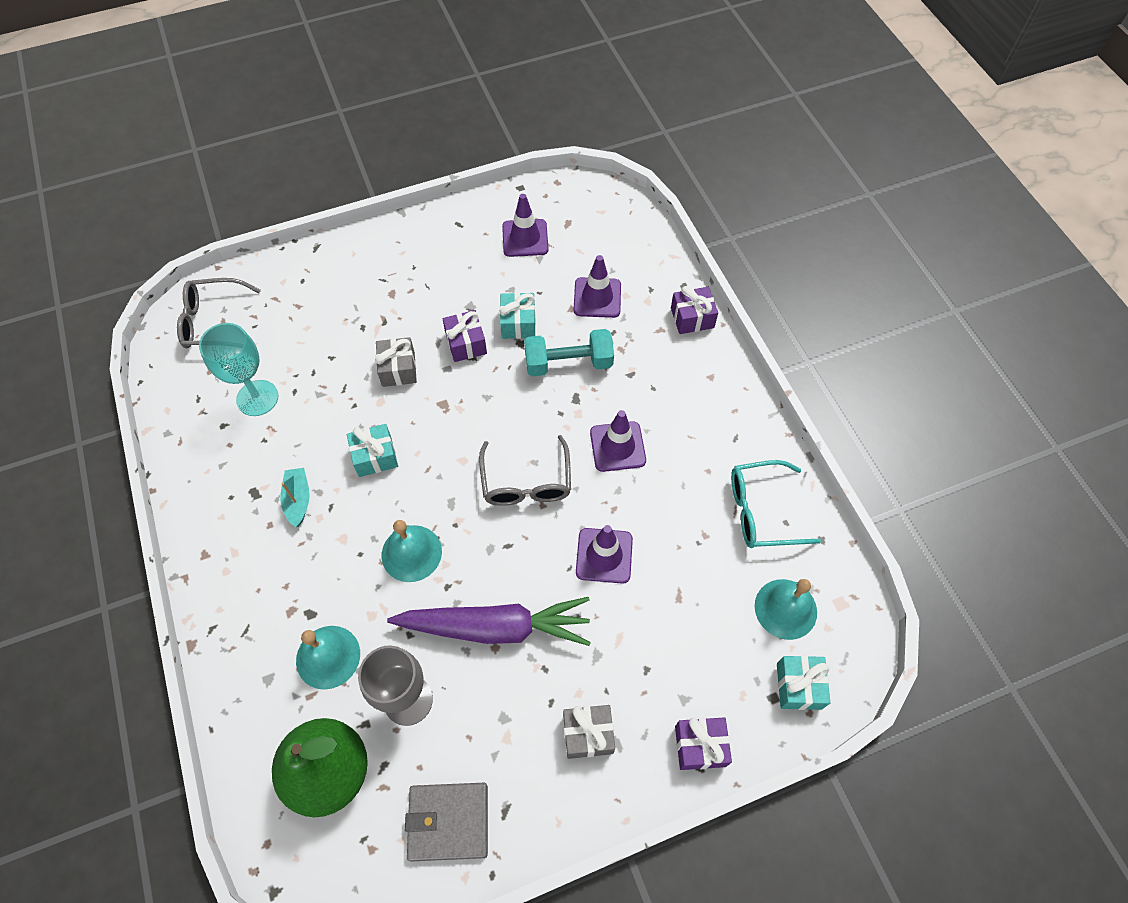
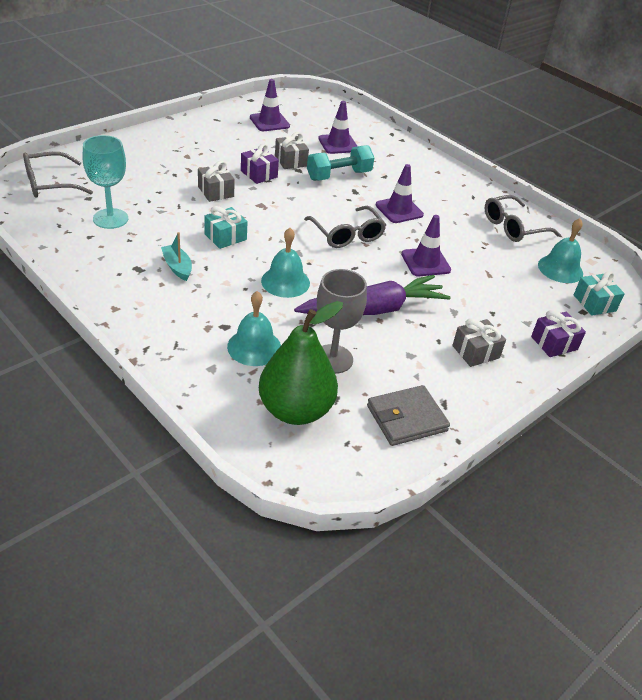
camera: 25 degrees left, 20 degrees down
(518, 323) = (291, 161): turquoise gift -> grey gift
(692, 318) = (407, 147): purple gift -> none
(762, 511) = (514, 227): turquoise glasses -> grey glasses

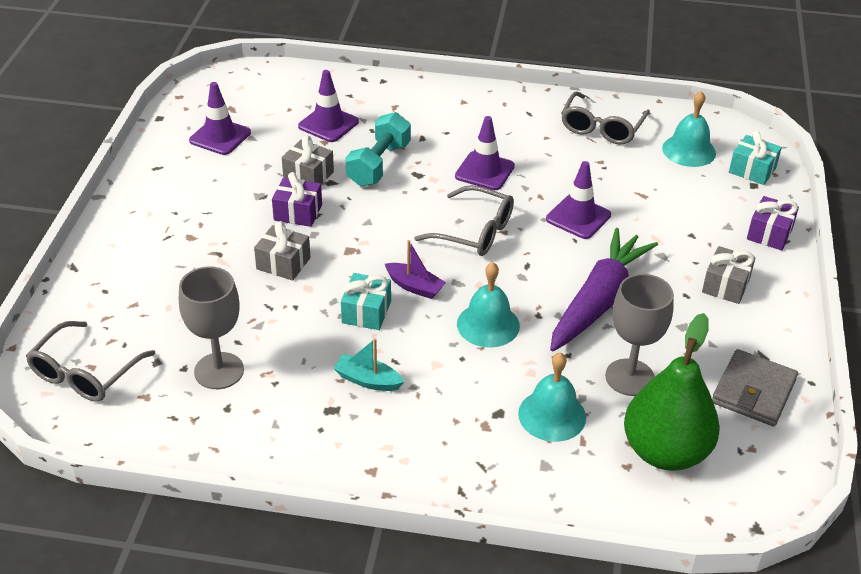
camera: 35 degrees left, 0 degrees up
(110, 219) = (219, 371): turquoise goblet -> grey goblet
(271, 240) = (414, 287): none -> purple boat

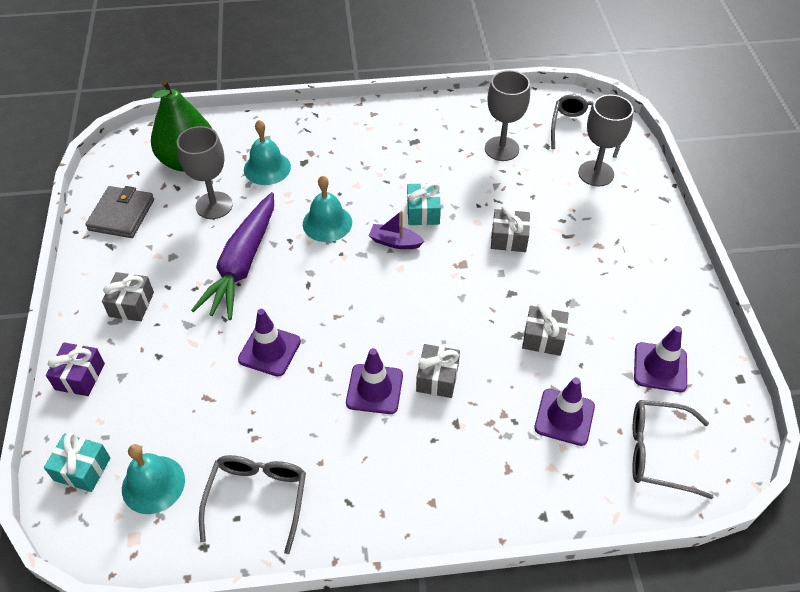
camera: 165 degrees right, 10 degrees up
(125, 312) = (596, 173): none -> grey goblet
(298, 212) = (527, 292): purple gift -> none
(368, 380) = (399, 164): turquoise boat -> none
(379, 164) = (483, 370): turquoise dumbbell -> none
(424, 167) = (437, 378): none -> grey gift
(473, 231) = (363, 309): grey glasses -> grey glasses (659, 453)

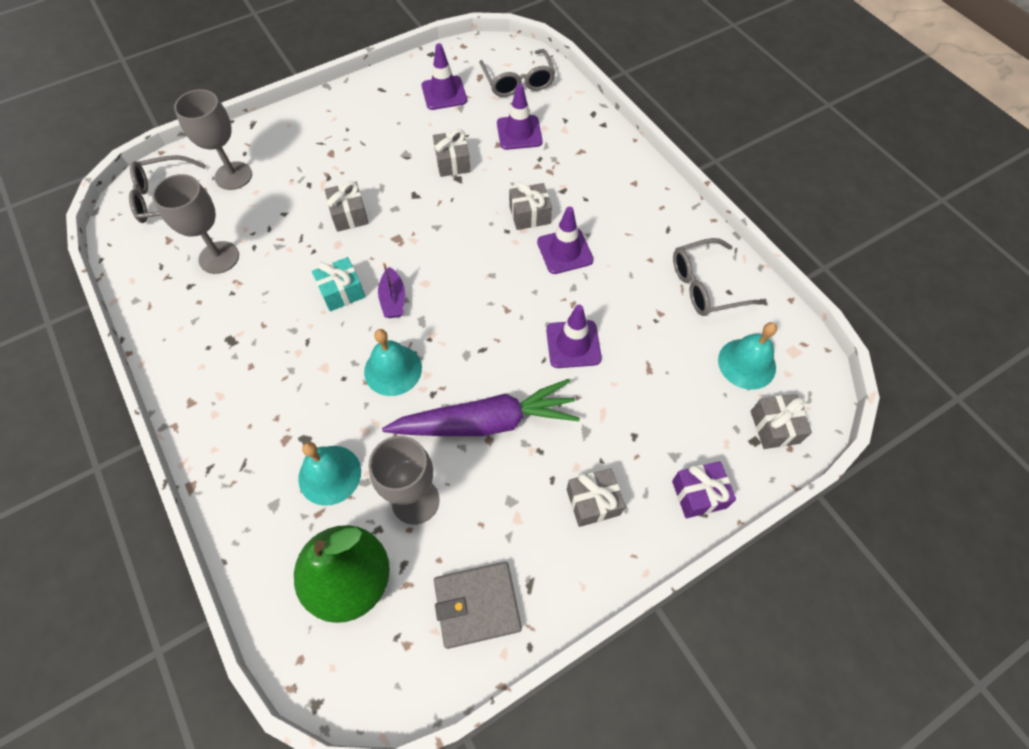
camera: 115 degrees left, 10 degrees up
(82, 469) = (774, 427): turquoise gift -> grey gift

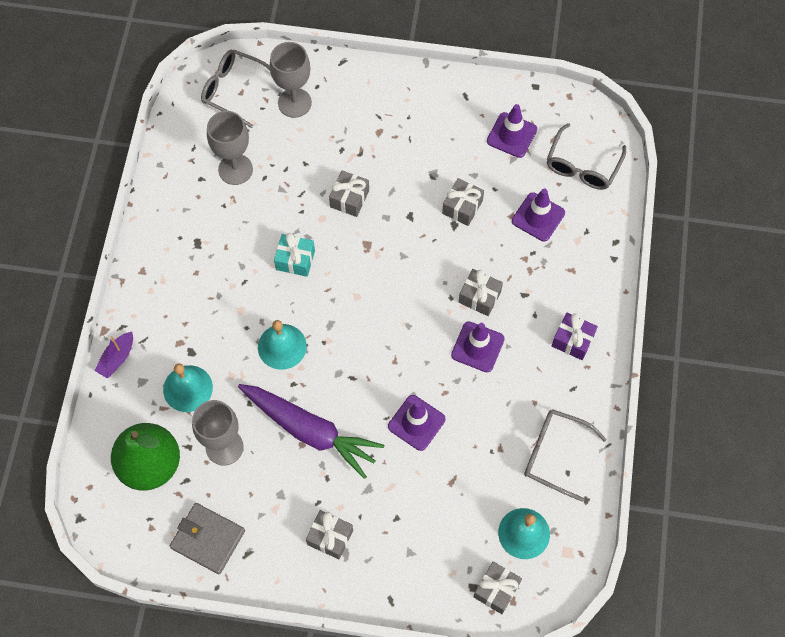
camera: 40 degrees right, 5 degrees up
(393, 300) = (324, 293): purple boat -> purple boat (117, 358)
(699, 494) = (401, 588): purple gift -> purple gift (572, 340)

